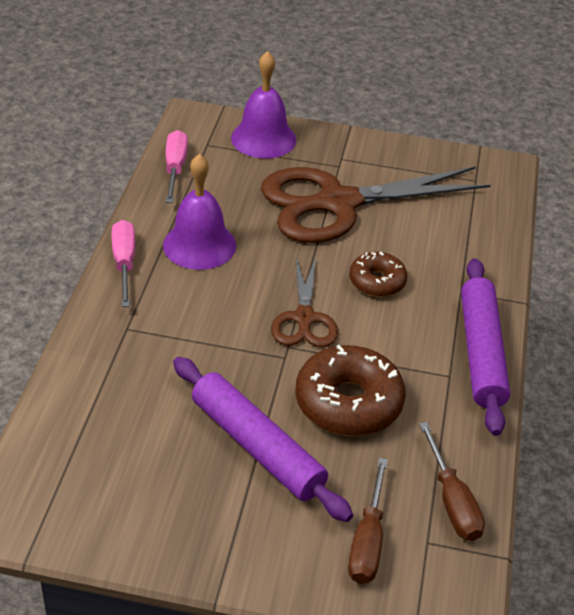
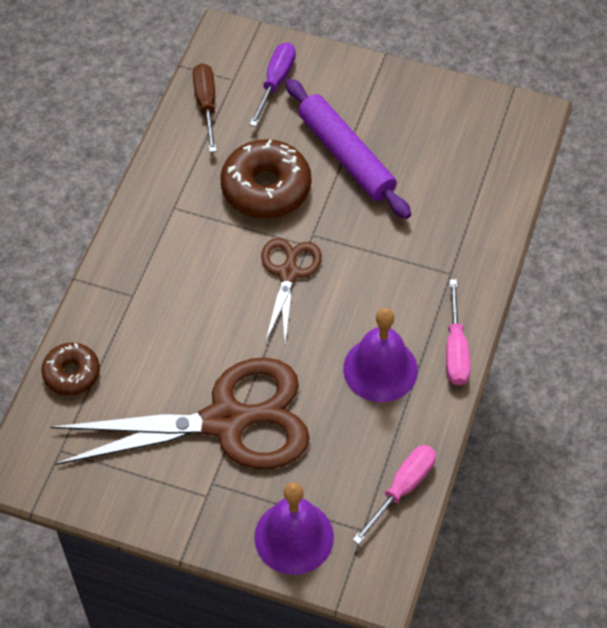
camera: 170 degrees left, 15 degrees up
(175, 168) = (402, 488): pink screwdriver -> pink screwdriver turned 150 degrees counterclockwise
(367, 541) = (275, 82): brown screwdriver -> purple screwdriver
(377, 281) = (210, 311): brown donut -> brown donut (72, 373)
(481, 353) = (137, 227): purple rolling pin -> none

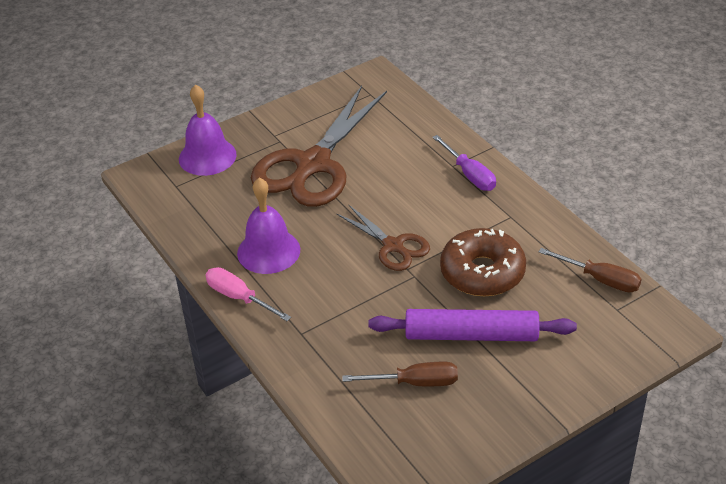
camera: 130 degrees right, 15 degrees down
(72, 373) = (418, 117): brown donut -> none
(275, 82) = (591, 333): purple screwdriver -> purple screwdriver (470, 175)
(402, 488) = (179, 216): pink screwdriver -> none
(428, 163) = (415, 382): none -> brown screwdriver

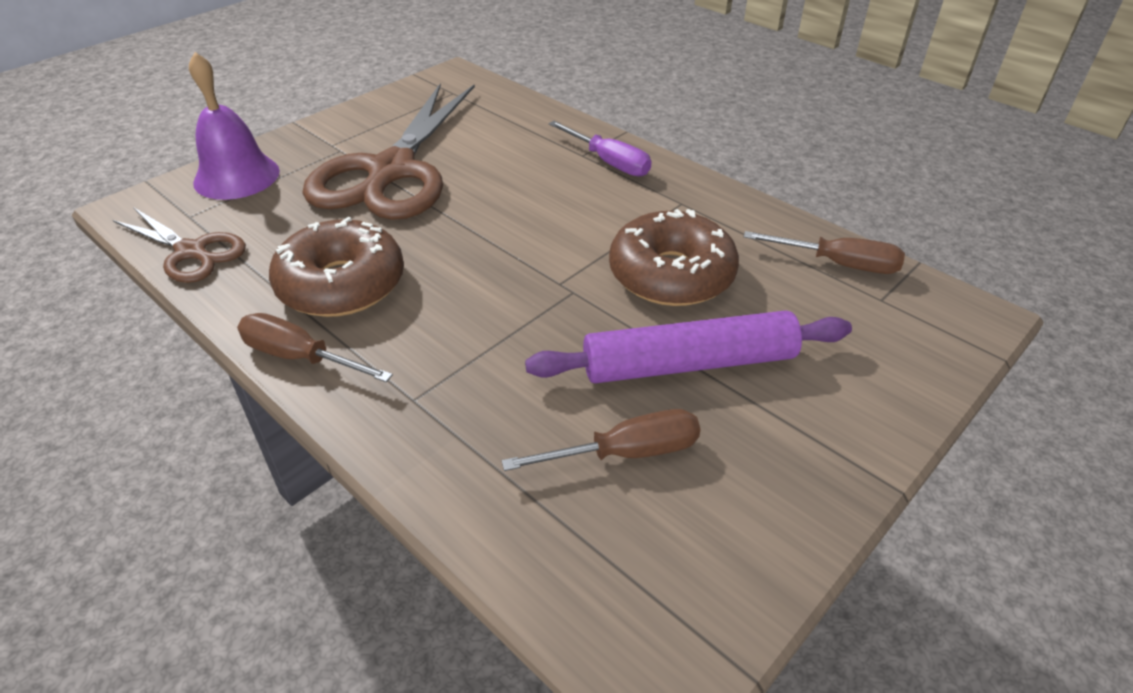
camera: 15 degrees left, 0 degrees up
(239, 297) = (300, 357): pink screwdriver -> brown screwdriver
(268, 251) = (341, 284): purple bell -> brown donut
(393, 246) = (530, 256): brown scissors -> brown scissors (191, 252)

